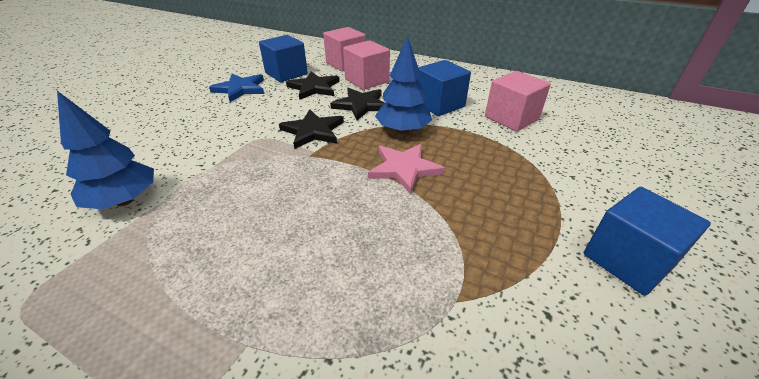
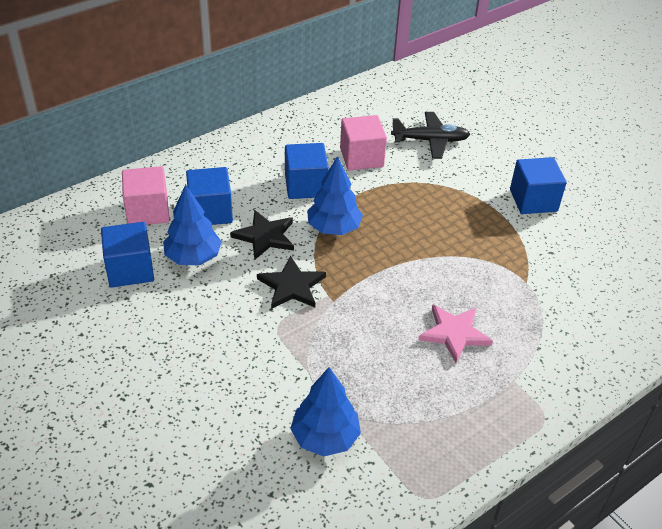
camera: 65 degrees left, 5 degrees up
(240, 89) = (141, 320): blue star -> none
(314, 88) = (193, 257): black star -> blue tree
(367, 80) = (210, 212): pink cube -> blue cube
(404, 168) = (391, 251): pink star -> pink star (454, 333)
(597, 147) = (430, 141): none -> black plane

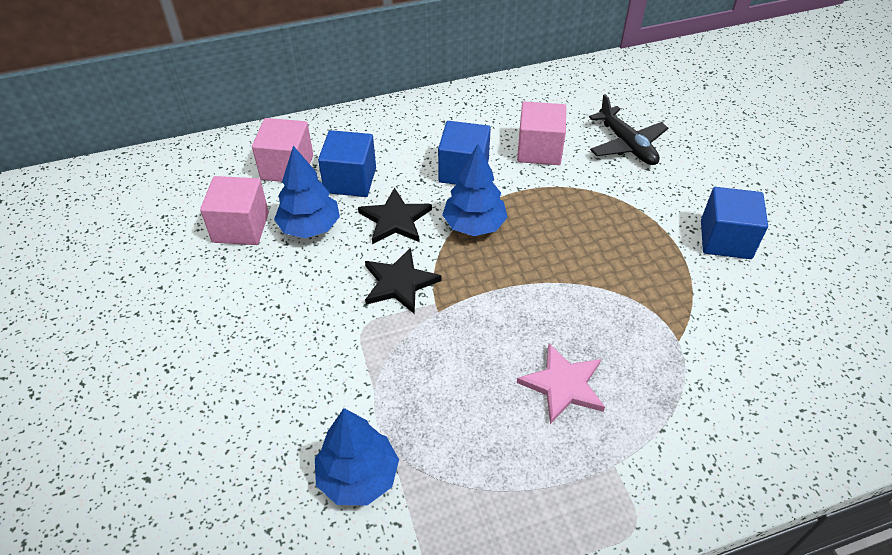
camera: 20 degrees right, 5 degrees up
(130, 269) = (241, 227): blue cube -> pink cube
(430, 141) = (627, 145): black plane -> black plane turned 45 degrees clockwise

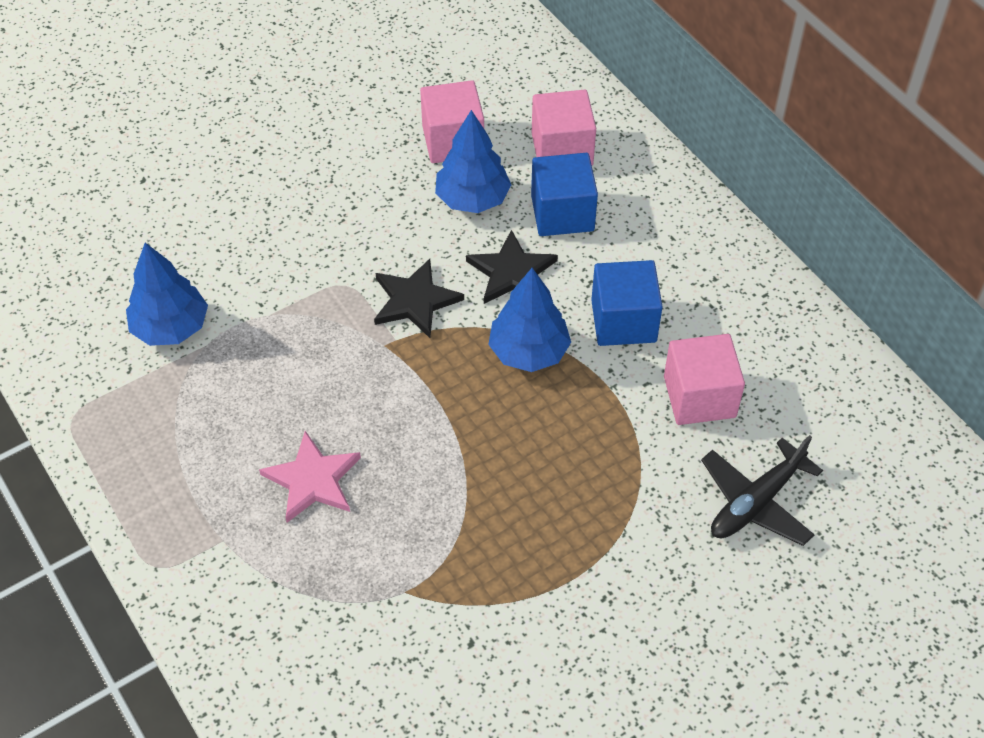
camera: 75 degrees right, 5 degrees up
(725, 239) = (600, 641): blue cube -> none

